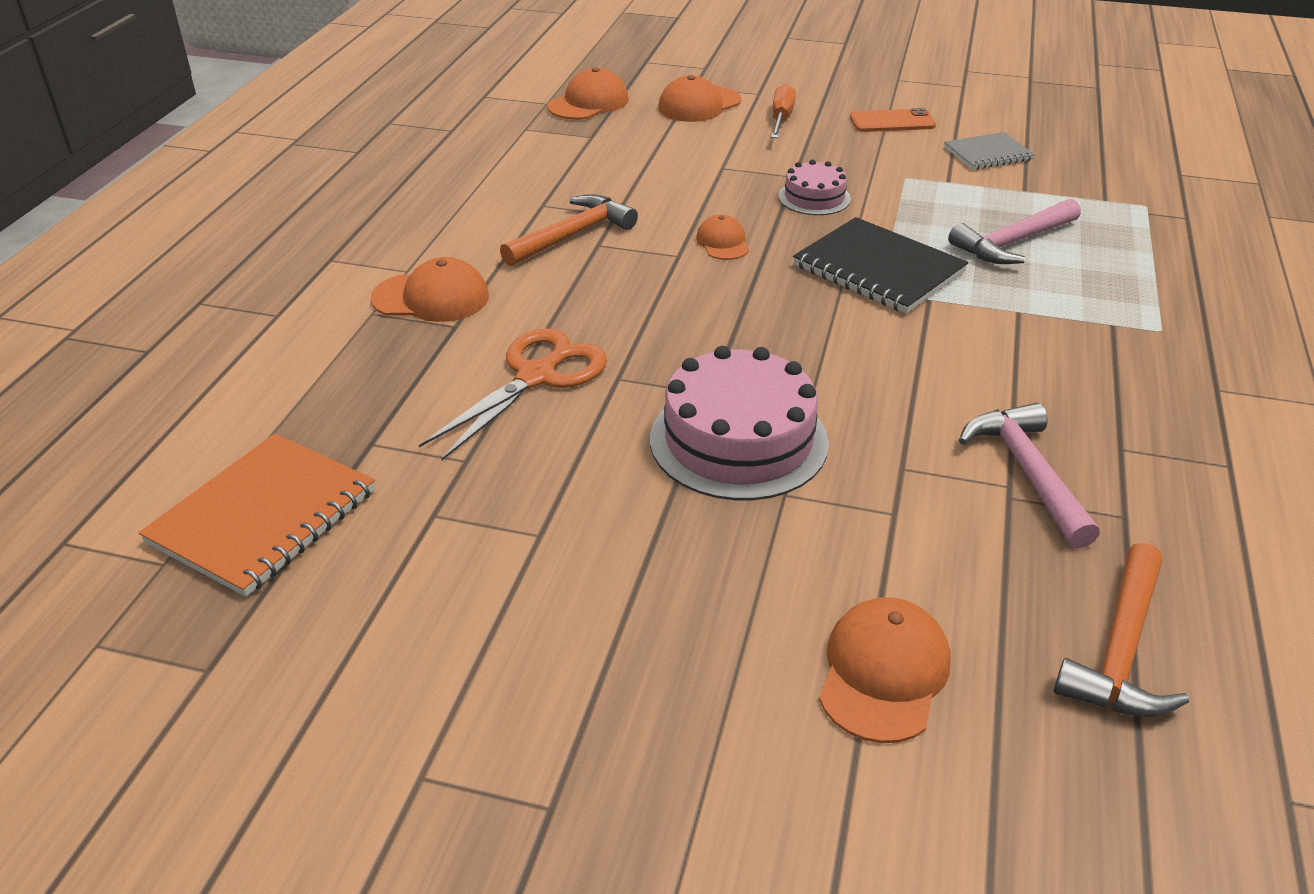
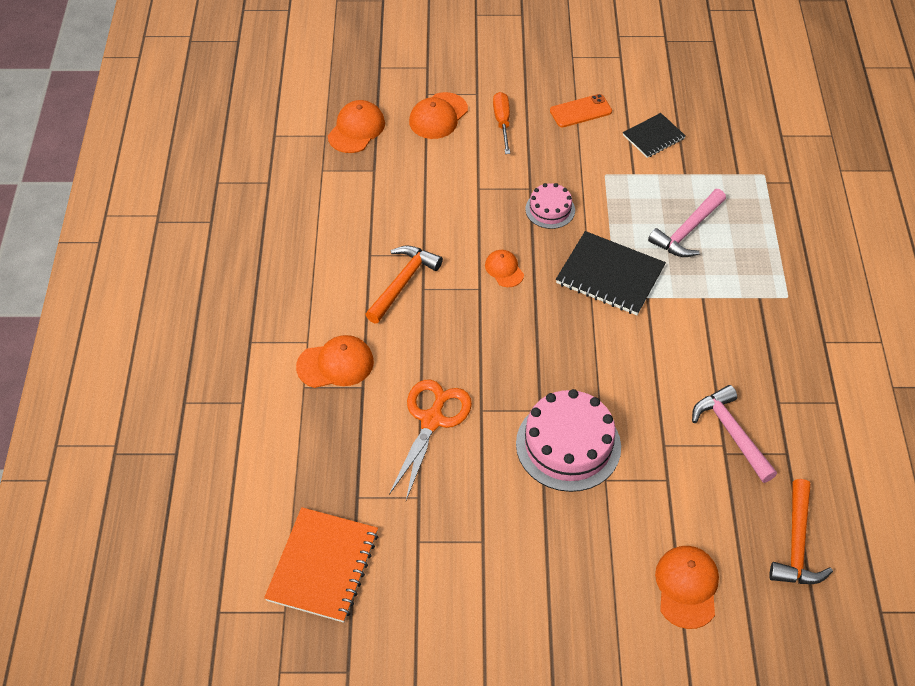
camera: 15 degrees left, 15 degrees up
(988, 154) = (653, 137): grey notebook -> black notebook

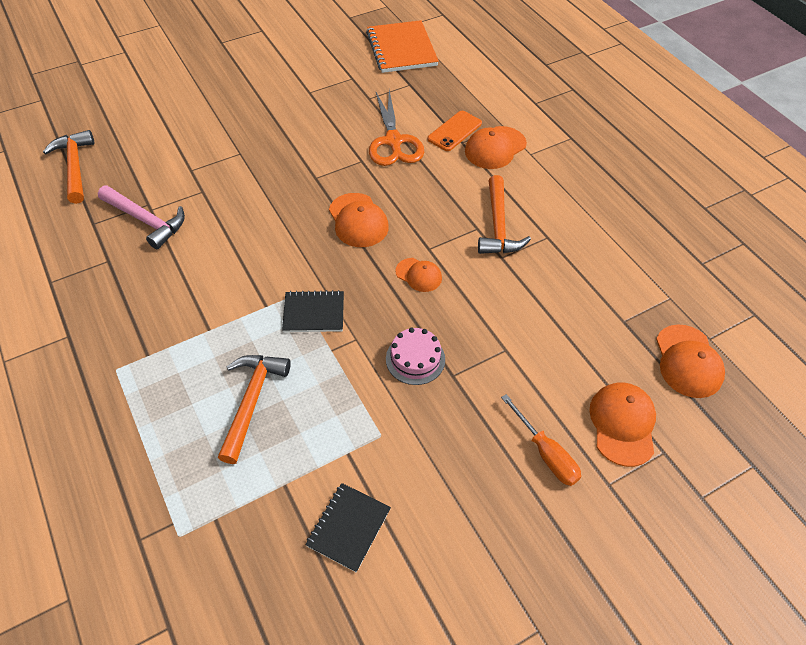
camera: 150 degrees right, 0 degrees up
(568, 445) = (280, 163): pink cake -> none
(580, 111) = (464, 524): orange phone -> orange phone (454, 131)
(610, 275) = (314, 313): black notebook -> black notebook, size x0.60
(687, 231) = (252, 401): pink hammer -> orange hammer
(687, 587) = (154, 116): orange cap -> orange cap (358, 220)

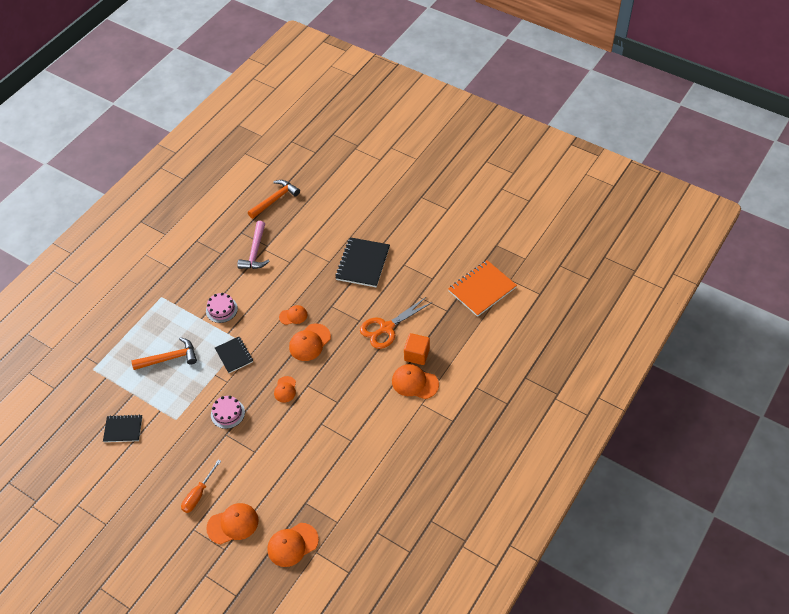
camera: 65 degrees right, 0 degrees up
(215, 298) = (221, 309): none -> pink cake
(274, 125) = (363, 263): none -> black notebook
(298, 221) = (293, 316): none -> orange cap
(454, 131) = (416, 355): orange phone -> orange cube
(498, 226) = (345, 412): orange hammer -> none

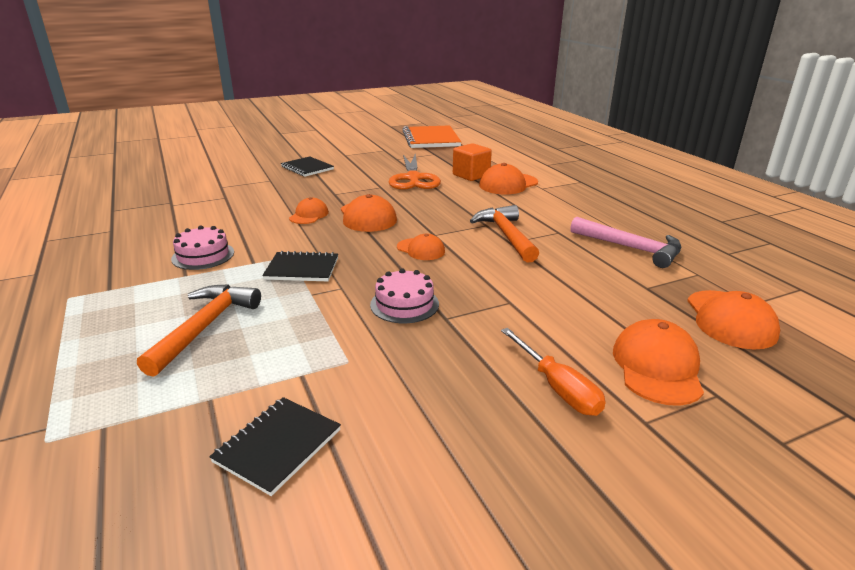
camera: 60 degrees left, 25 degrees down
(255, 252) = (163, 210): pink hammer -> pink hammer (631, 248)
(275, 199) = (118, 182): orange hammer -> orange hammer (506, 235)
(363, 263) = (307, 168): black notebook -> black notebook, size x0.60

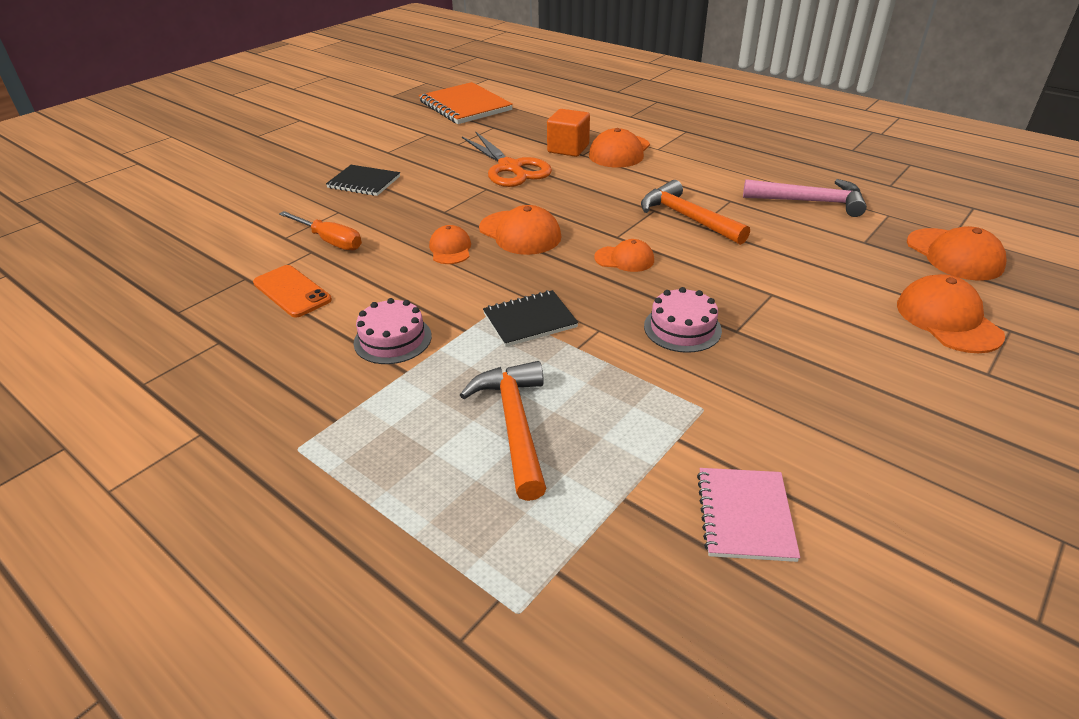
camera: 25 degrees left, 10 degrees up
(184, 215) = (292, 291): none -> orange phone
(278, 446) = (745, 515): black notebook -> pink notebook
(557, 387) = (898, 367): orange screwdriver -> orange screwdriver (330, 241)

